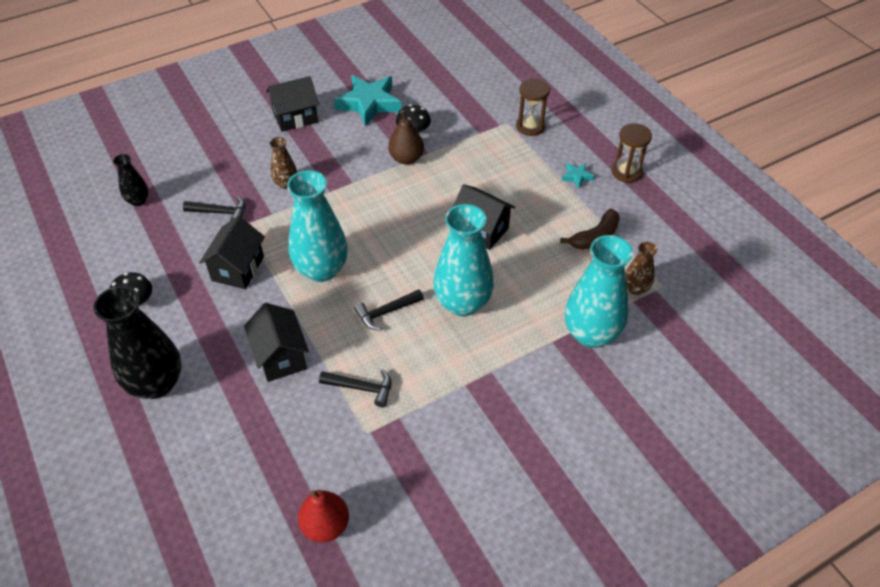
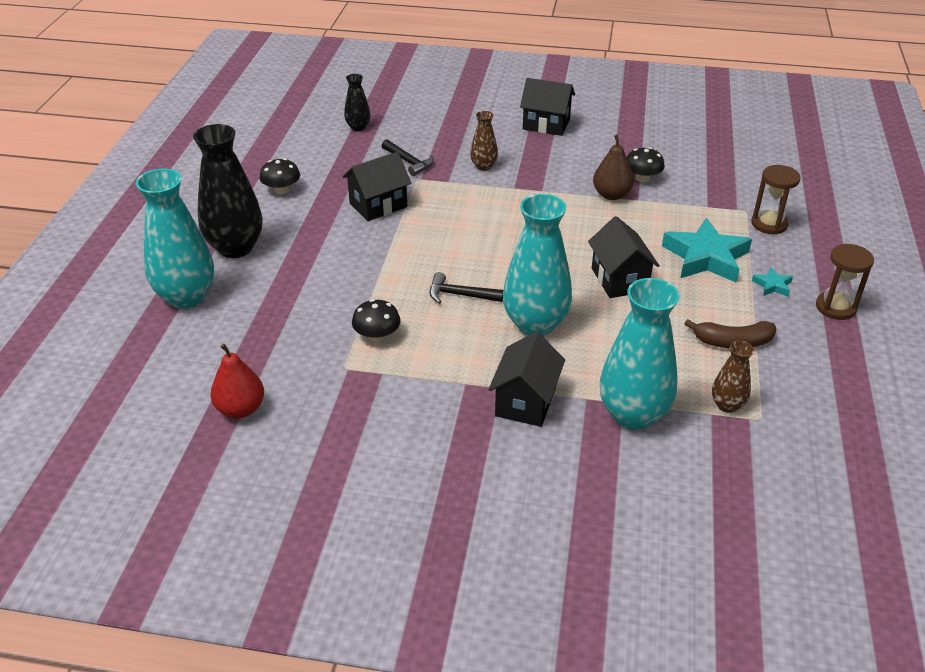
camera: 40 degrees right, 10 degrees down
(280, 357) = (341, 279): black house -> black house (525, 402)
(321, 269) = (442, 238): turquoise vase -> turquoise vase (186, 296)
(362, 388) = (377, 335): black hammer -> black mushroom
(369, 103) = (624, 141): turquoise star -> turquoise star (706, 257)

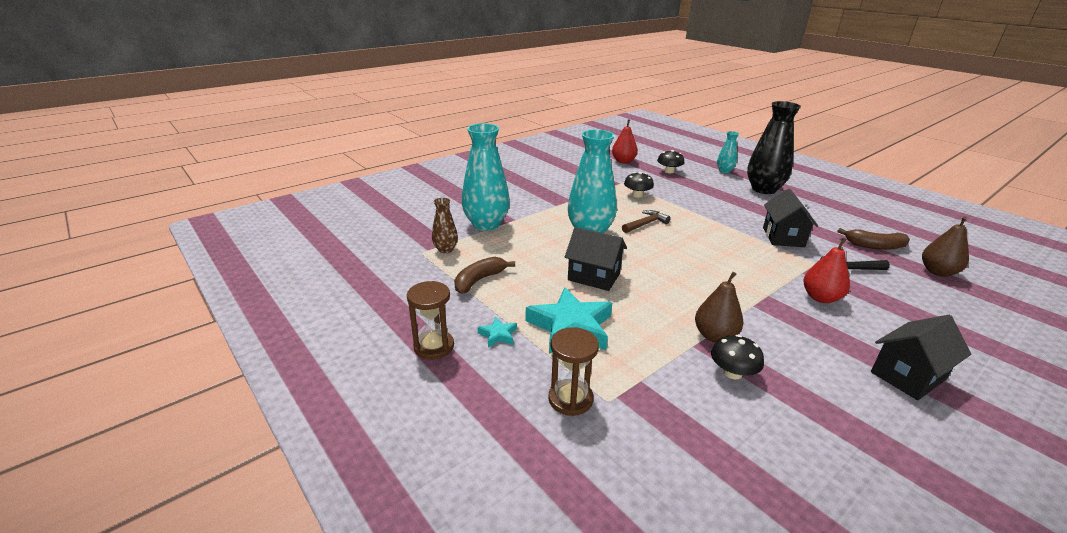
camera: 130 degrees right, 10 degrees down
(186, 296) = (724, 171): turquoise vase -> turquoise vase, size x0.50
(281, 189) = (831, 217): black mushroom -> black mushroom (669, 171)
(336, 158) = (874, 246): none -> brown banana
(358, 127) = (937, 272): black vase -> brown pear
(459, 295) = (646, 224): black hammer -> brown hammer
(483, 166) = (820, 298): brown vase -> red pear
(525, 402) = (538, 206): black house -> none

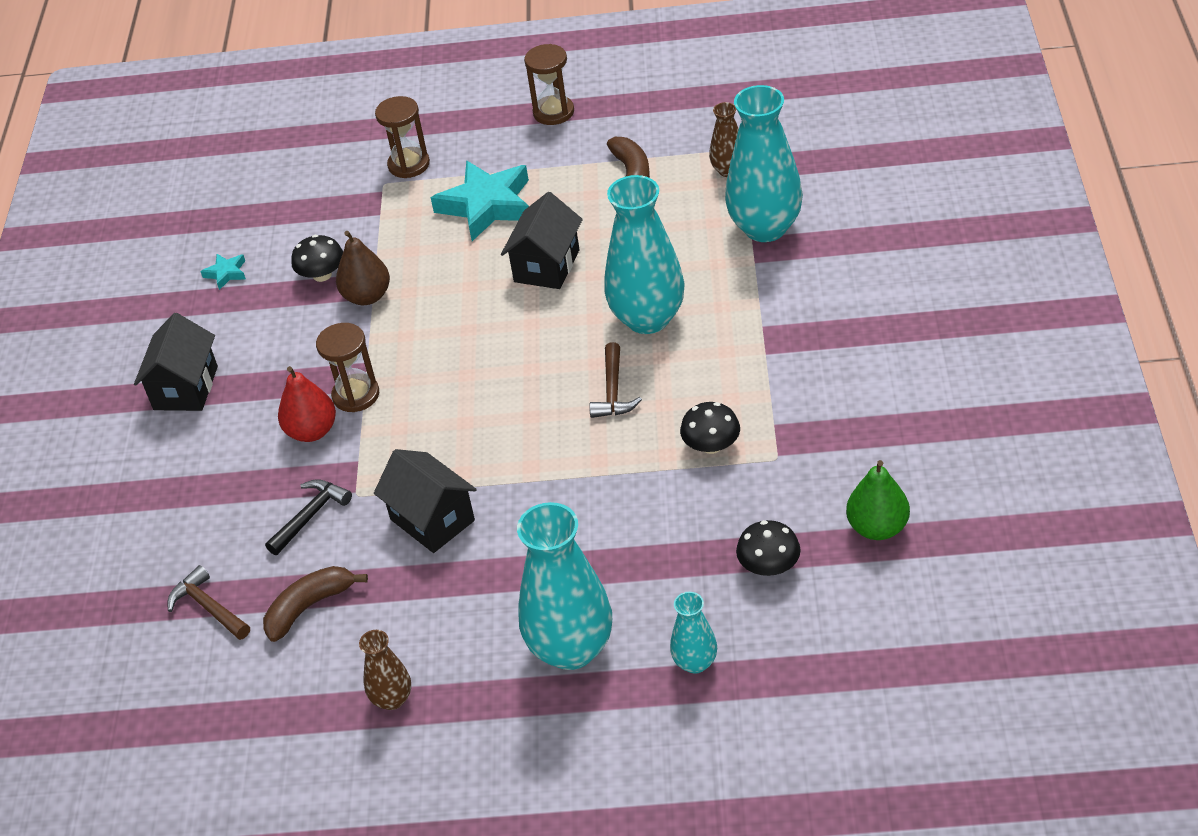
camera: 135 degrees right, 15 degrees up
(498, 335) = (527, 155): turquoise star -> turquoise star (226, 273)
(594, 277) = (547, 266): black house -> black house turned 45 degrees counterclockwise
(623, 161) = (877, 527): red pear -> green pear
(763, 189) = (571, 649): black vase -> turquoise vase
(776, 296) = (356, 395): none -> brown hourglass
(852, 211) = (392, 699): none -> brown vase
(937, 272) = (208, 607): brown pear -> brown hammer

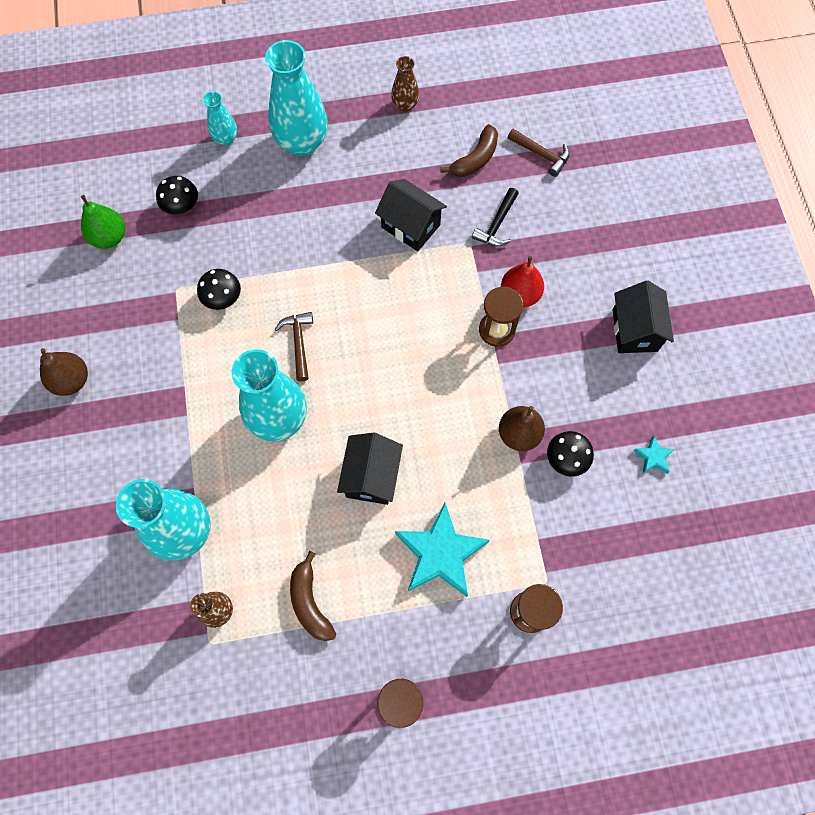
camera: 165 degrees right, 25 degrees up
(913, 363) = (72, 380): none -> brown pear

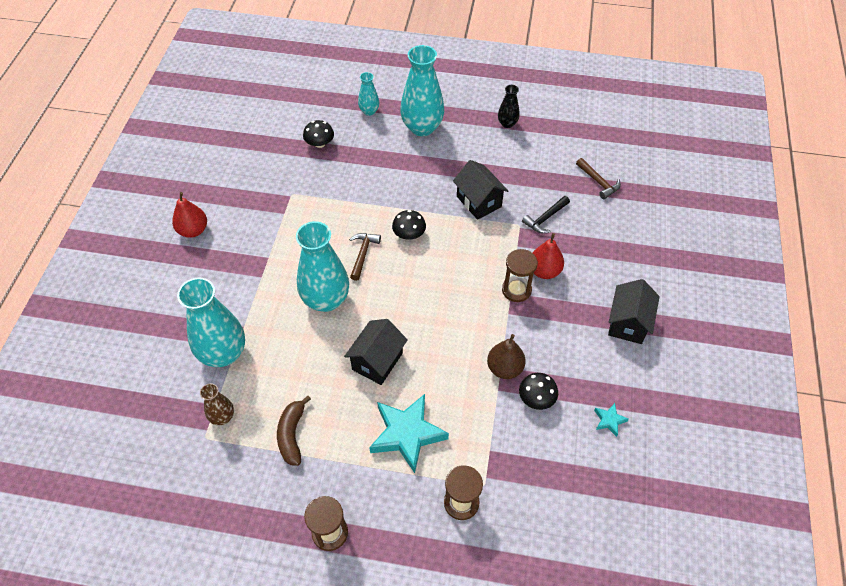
camera: 20 degrees right, 15 degrees down
(72, 380) = (193, 230): brown pear -> red pear
(109, 237) = (262, 149): green pear -> none
(222, 297) = (321, 209): black mushroom -> black mushroom (409, 234)
(405, 105) = (507, 123): brown vase -> black vase
(475, 159) = (546, 171): brown banana -> none

